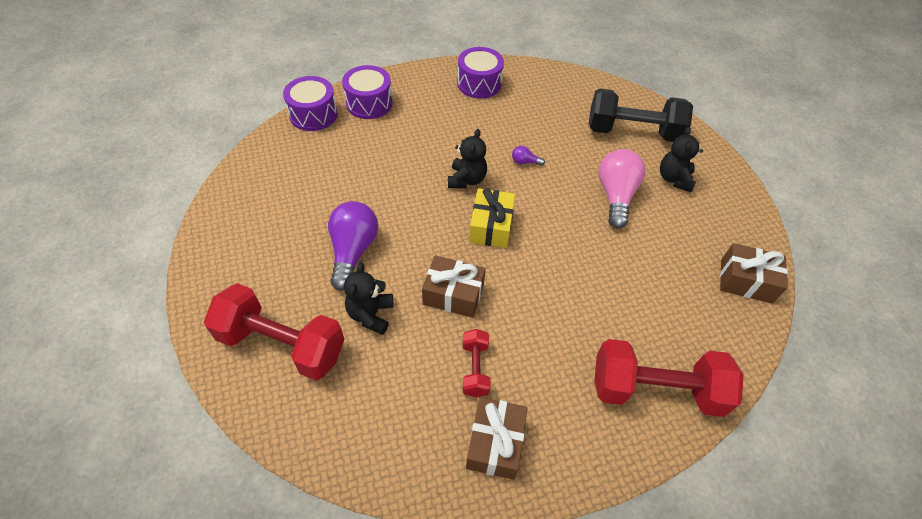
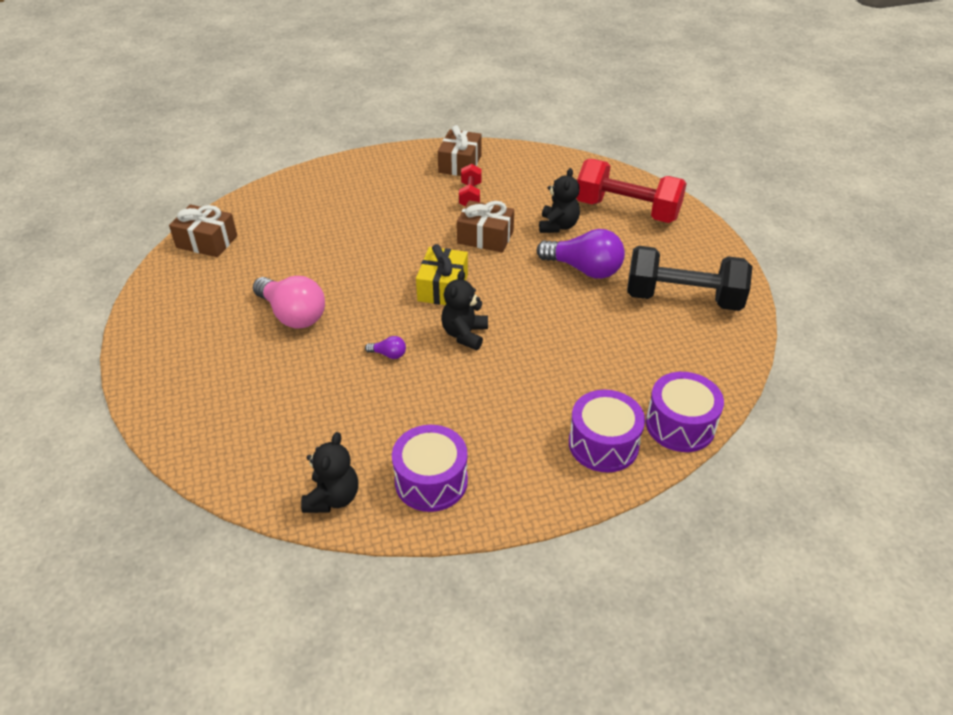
camera: 175 degrees left, 10 degrees down
(353, 251) = (584, 269): purple light bulb -> purple light bulb turned 75 degrees counterclockwise
(615, 196) = (293, 315): pink light bulb -> pink light bulb turned 60 degrees counterclockwise
(632, 132) = (226, 394): black dumbbell -> black dumbbell (683, 298)
(655, 389) = (333, 183): red dumbbell -> none
(674, 179) = (211, 332): black teddy bear -> black teddy bear (333, 498)

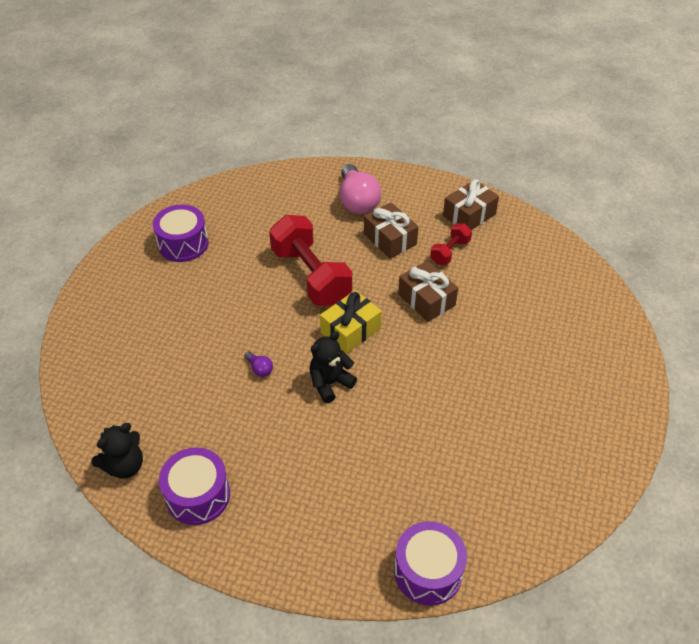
camera: 35 degrees right, 5 degrees up
(207, 242) = (216, 200): brown gift -> brown gift (390, 239)
(293, 315) = (222, 296): pink light bulb -> pink light bulb (357, 201)
(558, 226) = (499, 320): black teddy bear -> none
(584, 269) = (483, 375): purple light bulb -> none
(603, 444) = (349, 547): purple drum -> purple drum (183, 244)
(627, 210) = (579, 335): red dumbbell -> red dumbbell (311, 276)
(683, 298) = (546, 453): black dumbbell -> none

